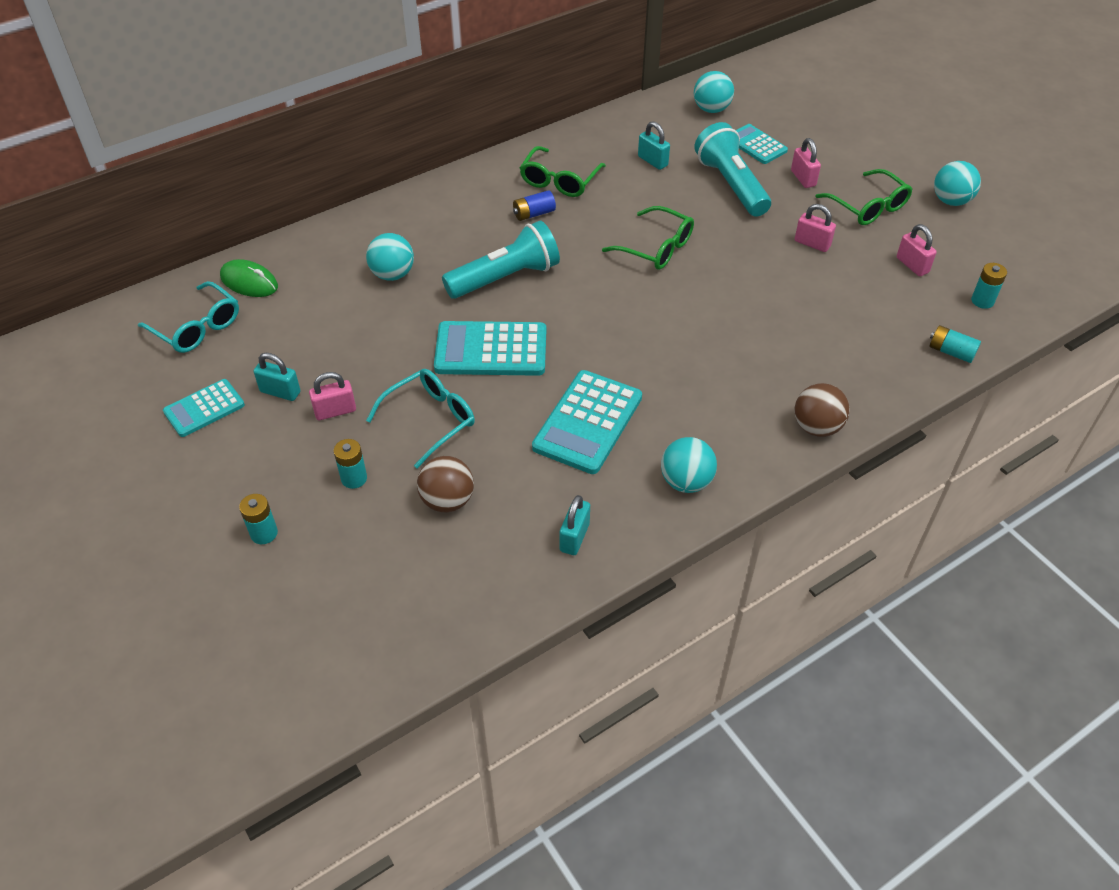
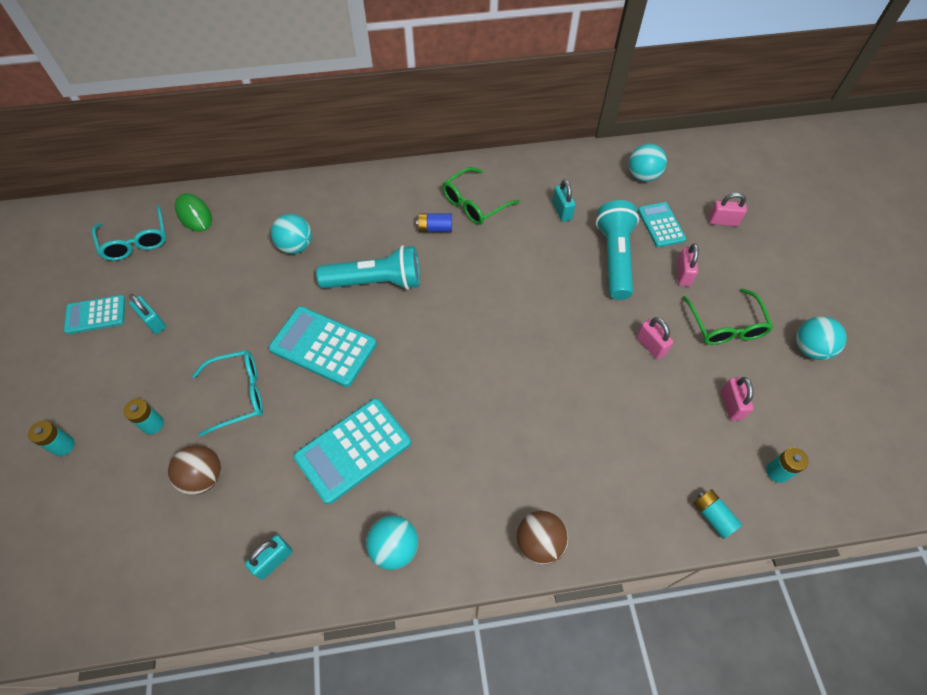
camera: 25 degrees right, 10 degrees up
(335, 411) = (179, 356): pink padlock -> pink padlock (722, 221)
(655, 247) = (512, 298): green glasses -> none

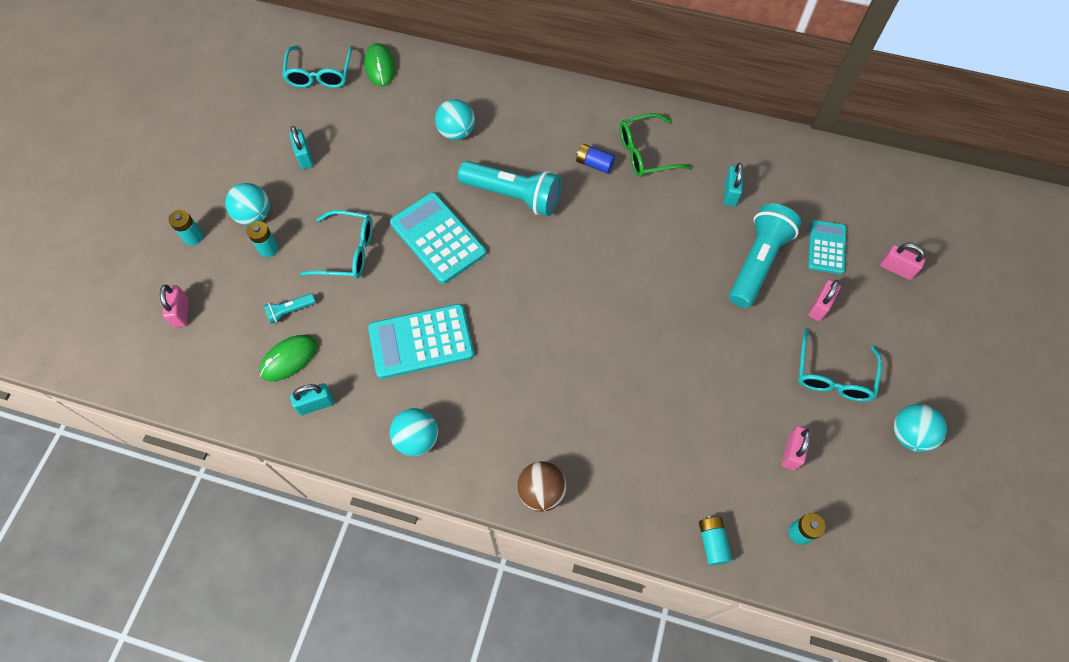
camera: 25 degrees right, 5 degrees up
(96, 315) = (260, 131): turquoise calculator -> none
(203, 477) = (290, 311): brown ball -> turquoise flashlight
(224, 526) = (289, 359): none -> green mouse
(642, 176) = (837, 188): turquoise ball -> turquoise ball (254, 215)
(650, 345) = (744, 363): pink padlock -> pink padlock (181, 312)
(725, 325) = (833, 375): green glasses -> turquoise glasses

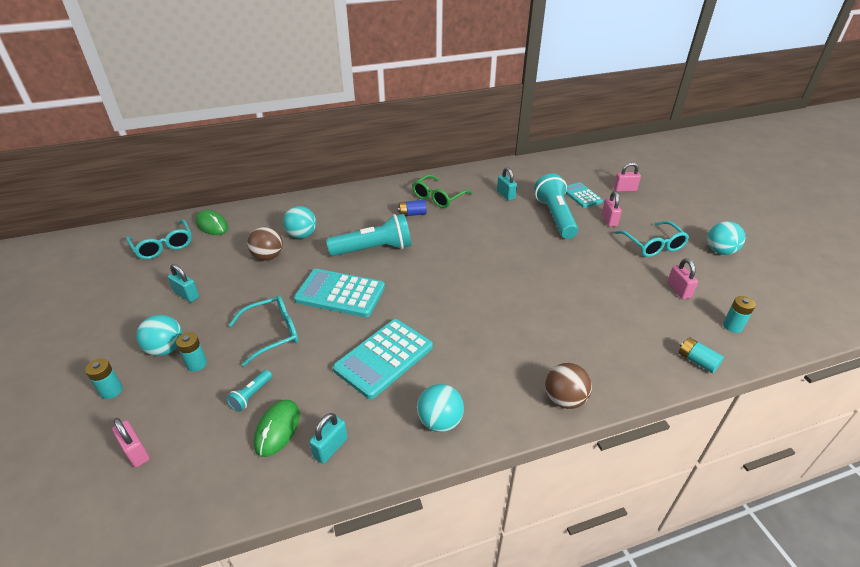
camera: 35 degrees left, 25 degrees down
(404, 146) = (268, 257): none -> brown ball

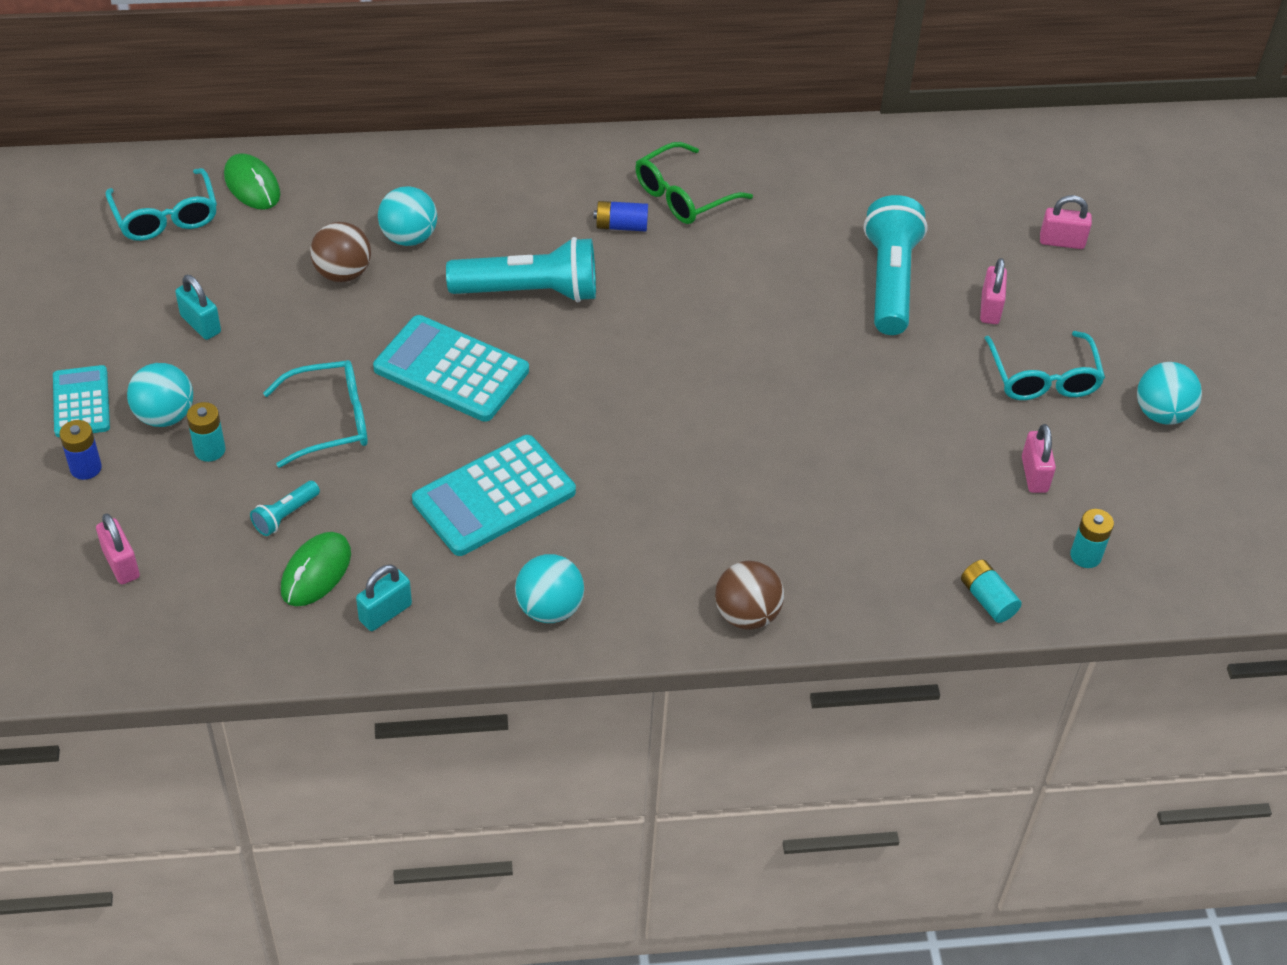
camera: 10 degrees right, 10 degrees up
(111, 391) = (86, 468): turquoise battery -> blue battery
(505, 195) = (816, 213): turquoise padlock -> none
(581, 195) = (966, 241): turquoise calculator -> turquoise calculator (81, 402)

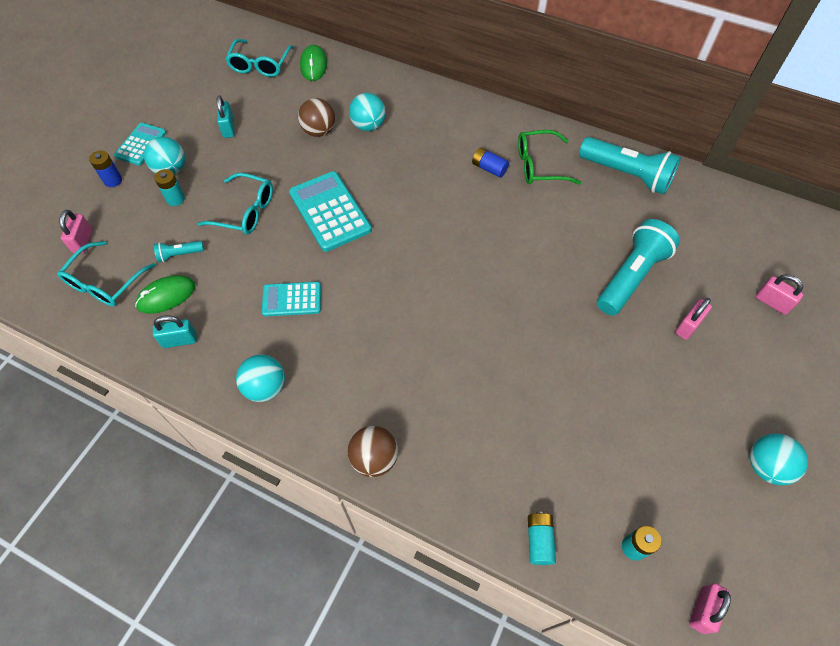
camera: 35 degrees right, 10 degrees up
(494, 496) = (292, 299): turquoise calculator -> turquoise calculator, size x0.61
(530, 291) = (408, 185): turquoise flashlight -> turquoise flashlight (627, 174)
(1034, 475) = (637, 463): pink padlock -> pink padlock (702, 610)
(1043, 377) = (693, 393): turquoise glasses -> turquoise glasses (105, 282)

